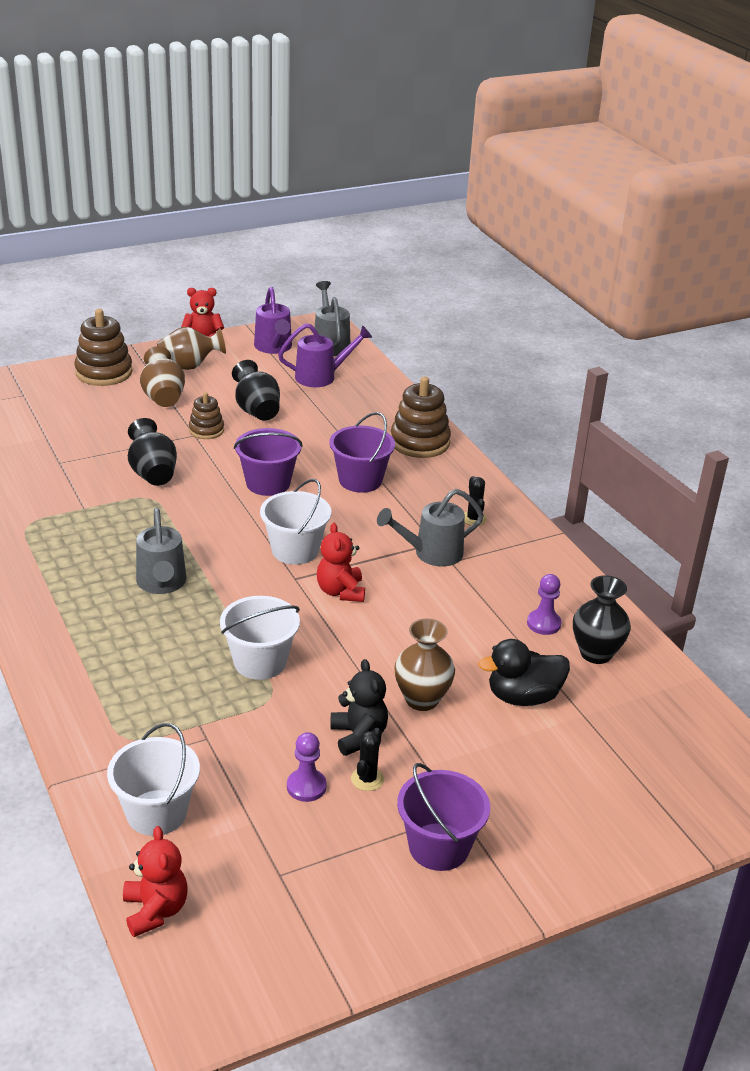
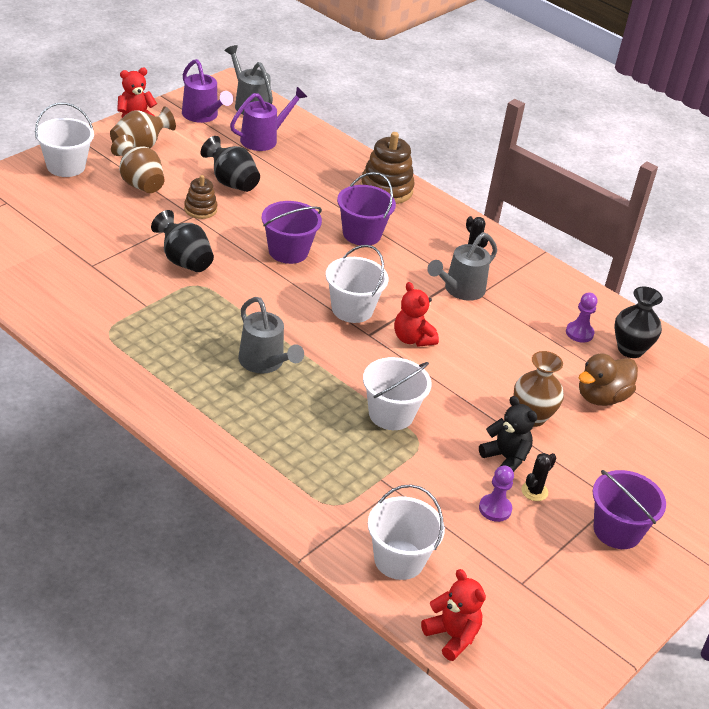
camera: 25 degrees left, 5 degrees up
(104, 372) = (66, 166): brown stacking toy -> white bucket
(367, 779) = (534, 491): black cactus -> black cactus turned 45 degrees clockwise
(523, 697) = (601, 397): black duck -> brown duck

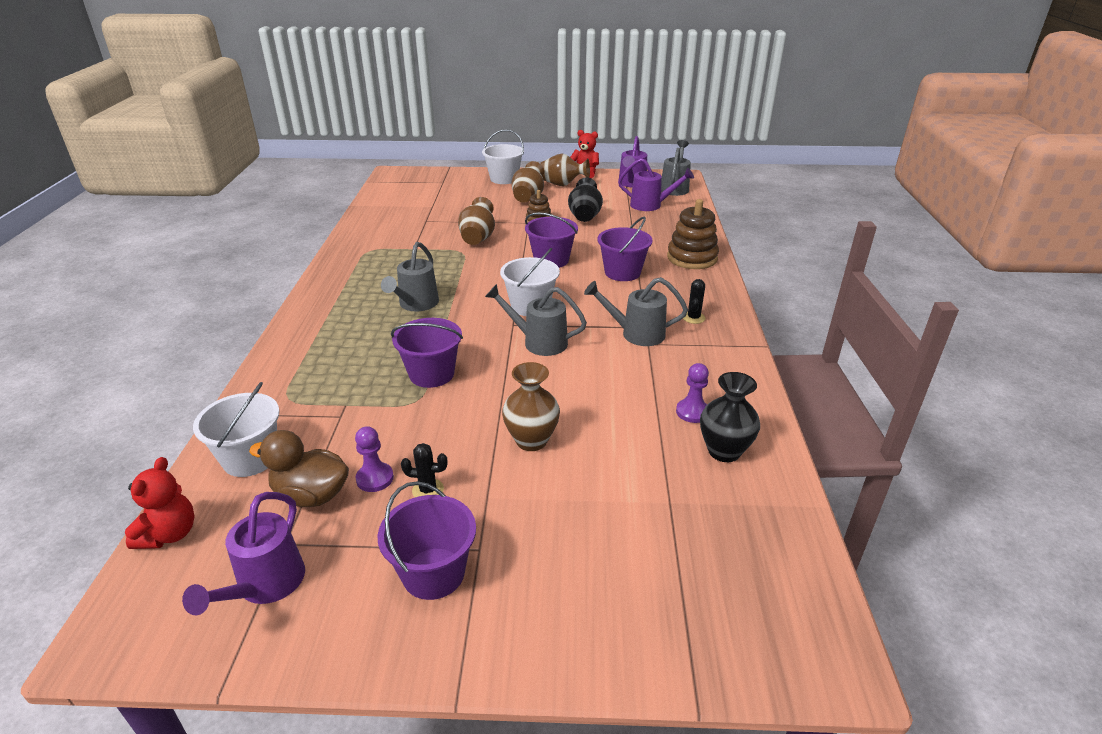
camera: 55 degrees right, 5 degrees down
(184, 261) = (477, 239): black vase -> brown vase
(391, 414) = (431, 374): white bucket -> purple bucket
(412, 339) = (538, 342): red teddy bear -> grey watering can
(505, 458) = (453, 452): black teddy bear -> none
(556, 609) = (265, 586): none -> purple watering can
(601, 397) = (623, 467): brown duck -> brown duck (311, 495)

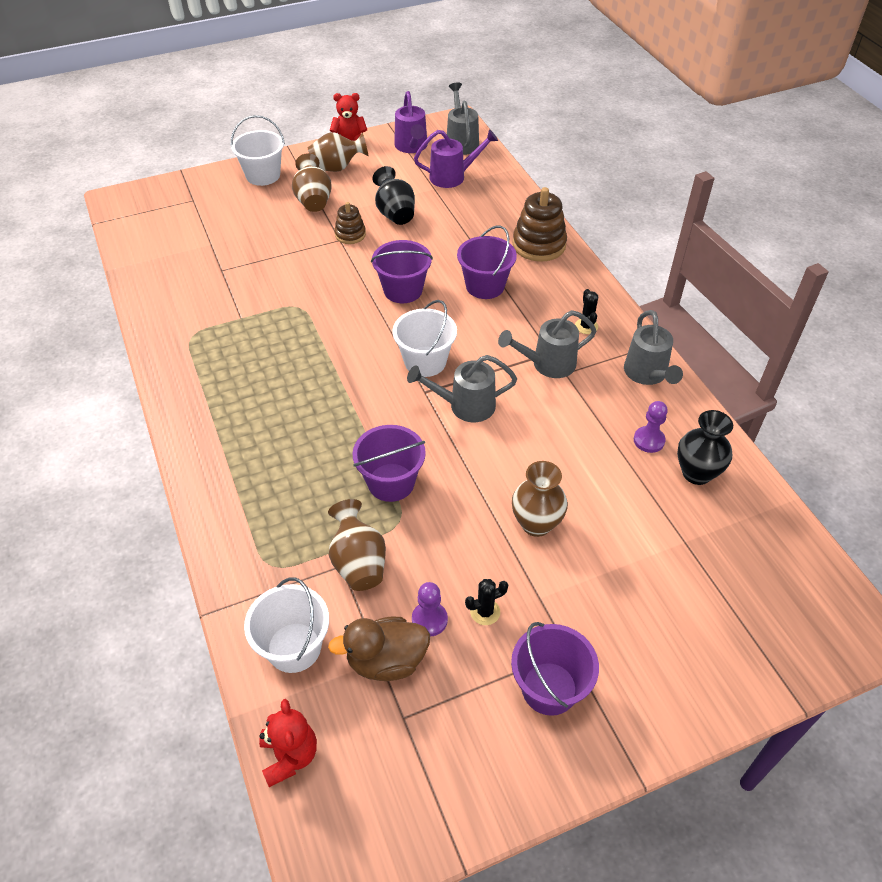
camera: 25 degrees left, 15 degrees up
(265, 586) = (421, 763): purple watering can -> none
(416, 304) = (306, 398): grey watering can -> grey watering can (647, 374)
(477, 239) = (302, 281): brown vase -> brown vase (358, 563)

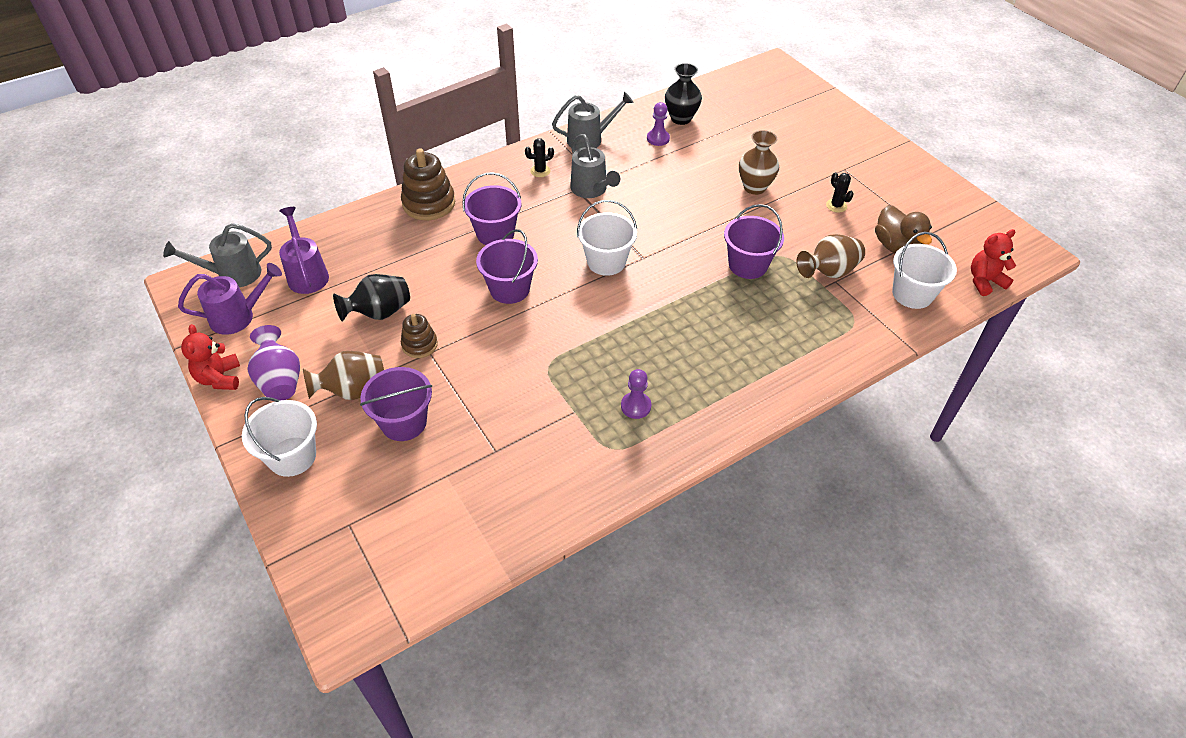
camera: 100 degrees left, 0 degrees up
(337, 168) = (280, 381): brown vase -> purple vase
(429, 620) = (855, 230): purple pawn -> purple pawn (636, 406)
(465, 406) = (652, 232): grey watering can -> none
(549, 688) = (874, 175): purple bucket -> purple bucket (404, 422)

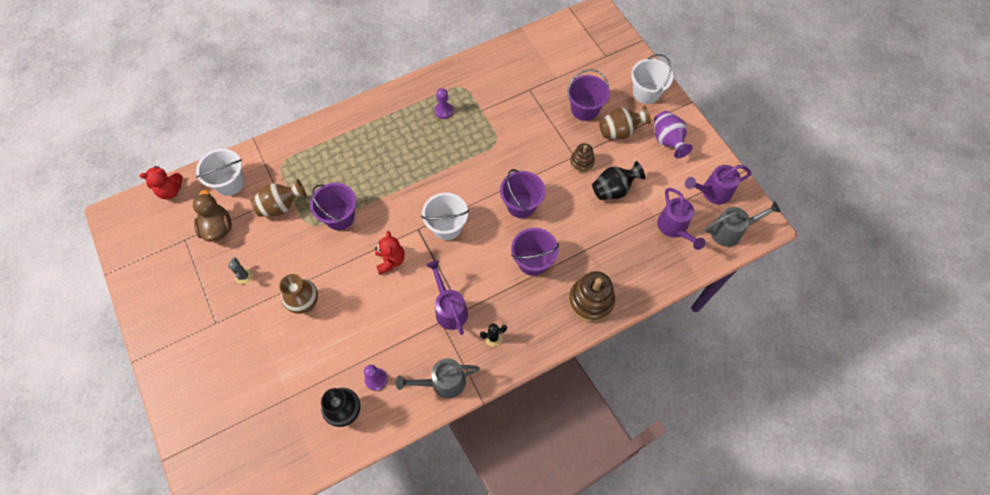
camera: 175 degrees left, 15 degrees up
(219, 378) = (707, 145): red teddy bear -> red teddy bear (390, 261)
(591, 190) = (449, 309): grey watering can -> purple watering can
(836, 206) = (244, 276): black cactus -> grey cactus

